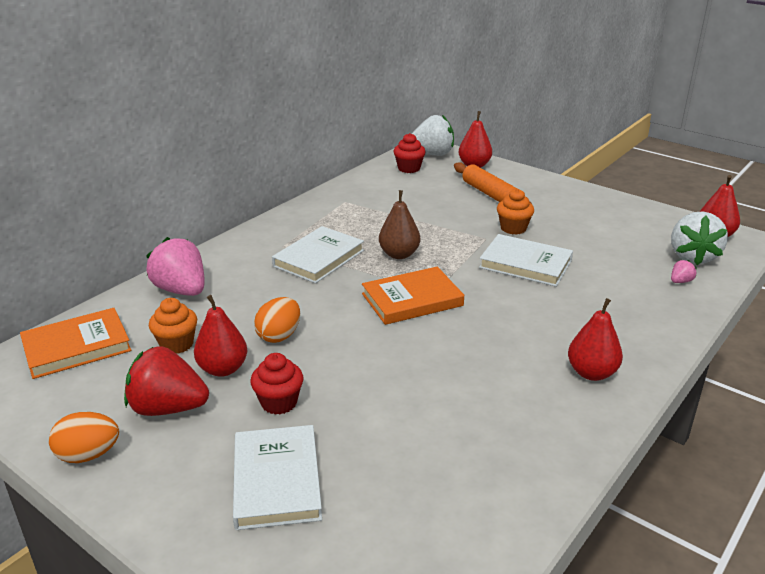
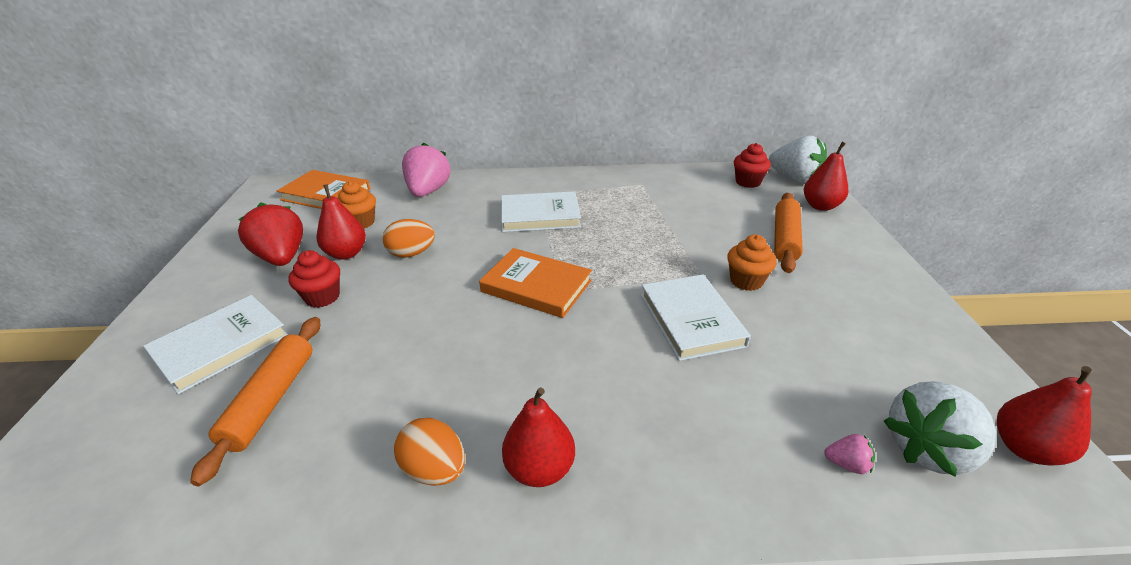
camera: 50 degrees right, 5 degrees up
(88, 455) = (211, 257): orange egg -> orange egg (435, 470)
(395, 467) = (271, 400): none -> orange rolling pin
(399, 254) = (599, 245): brown pear -> none

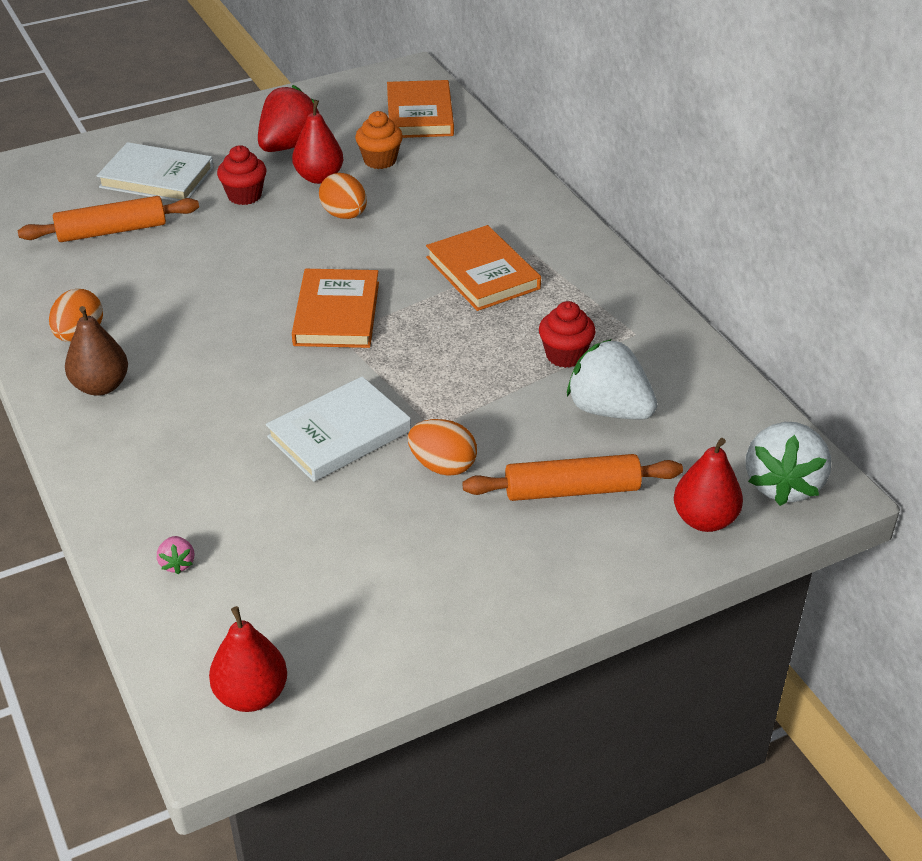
camera: 65 degrees right, 5 degrees up
(428, 191) = (479, 175): pink strawberry -> none
(539, 469) = (101, 386): red pear -> brown pear
(540, 216) = (483, 273): white book -> orange book
(746, 281) = (443, 466): orange cupcake -> orange egg
(748, 182) = (728, 434): red cupcake -> red cupcake (565, 355)
(928, 449) = (219, 620): white strawberry -> white strawberry (609, 410)

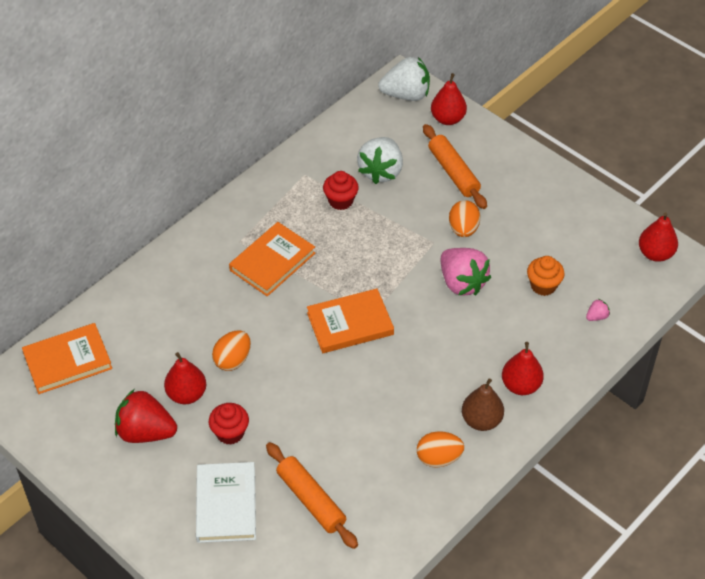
camera: 110 degrees left, 10 degrees up
(123, 439) = (521, 385): none -> red pear
(339, 434) = (462, 283): white book -> pink strawberry
(380, 160) = (148, 364): orange cupcake -> orange cupcake (543, 285)

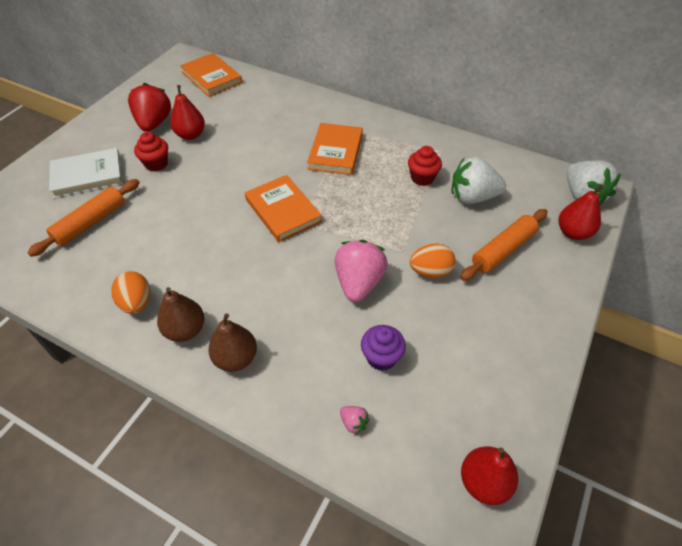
camera: 75 degrees right, 0 degrees up
(233, 360) = (228, 151): orange egg -> none
(272, 261) = (335, 151): orange book -> orange book turned 75 degrees clockwise
(462, 283) = (359, 283): pink strawberry -> pink strawberry turned 150 degrees clockwise
(521, 385) = (236, 358): red pear -> brown pear
(543, 285) = (381, 357): orange cupcake -> purple cupcake

